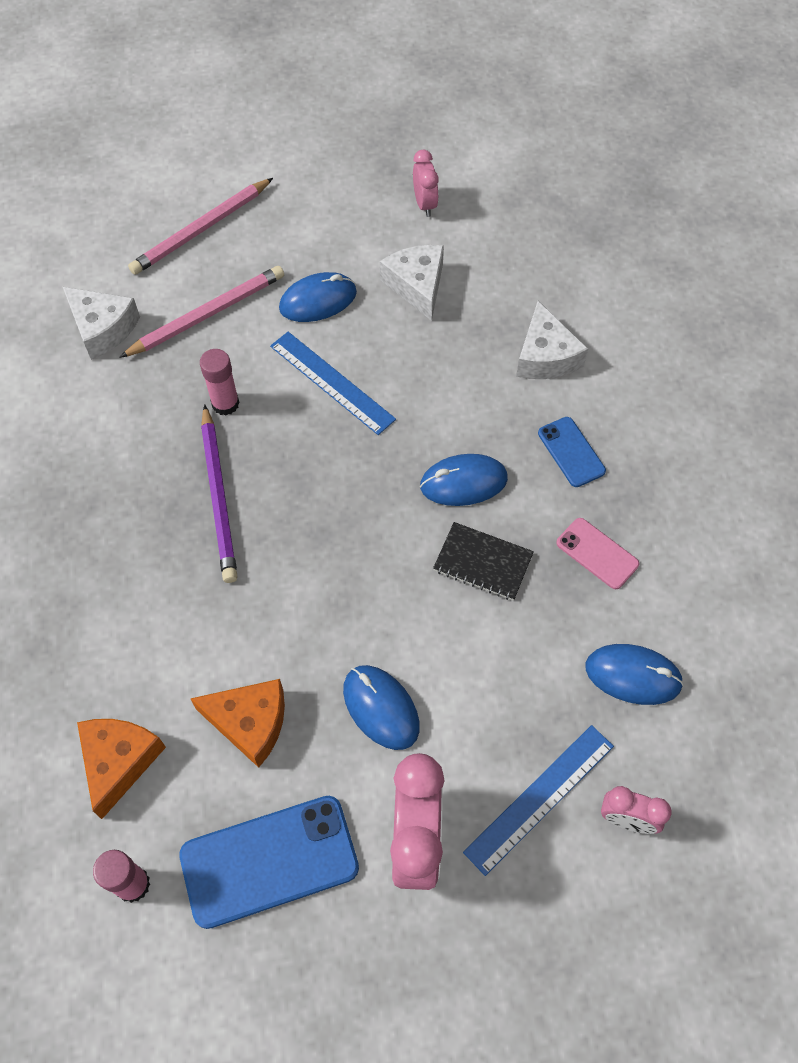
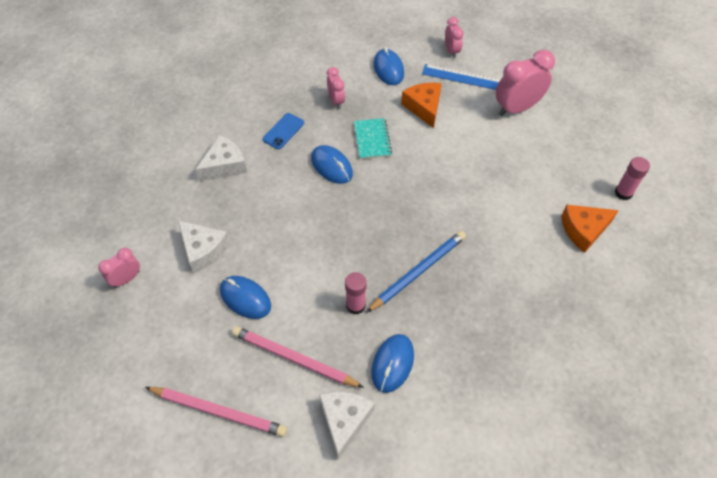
camera: 120 degrees left, 5 degrees down
(219, 496) = (418, 271): purple pencil -> blue pencil
(250, 723) = (522, 189): orange cheese -> orange cheese (424, 107)
(269, 861) = (569, 151): blue phone -> none
(331, 382) = (305, 257): blue ruler -> none
(381, 708) = (473, 145): blue mouse -> blue mouse (392, 364)
(417, 285) = (203, 250): white cheese -> white cheese turned 90 degrees counterclockwise
(483, 562) = (372, 140): black notebook -> turquoise notebook
(597, 553) = (336, 101): pink phone -> pink clock

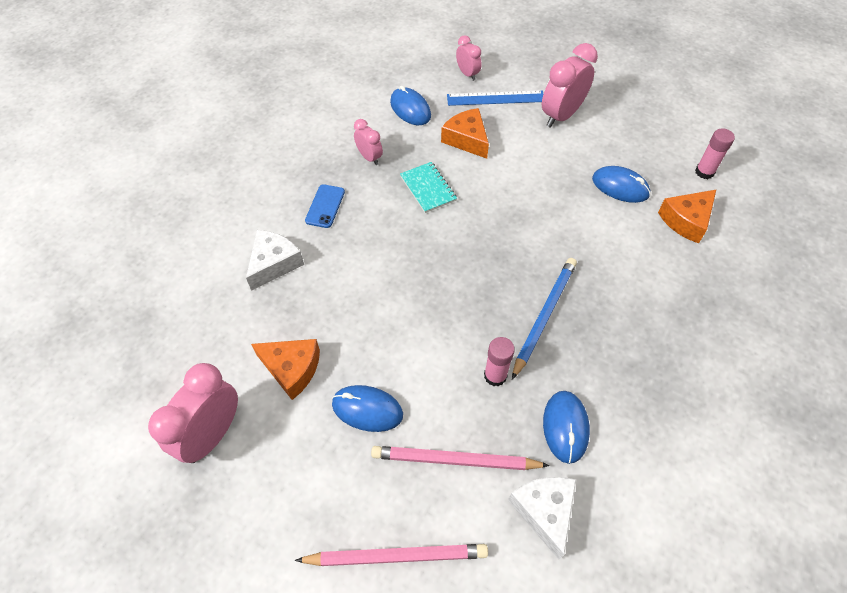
camera: 20 degrees left, 0 degrees up
(127, 279) = (212, 434): pink clock -> pink clock, size x1.82
(203, 250) = (292, 369): white cheese -> orange cheese
(331, 166) = (397, 229): blue mouse -> blue mouse (620, 187)

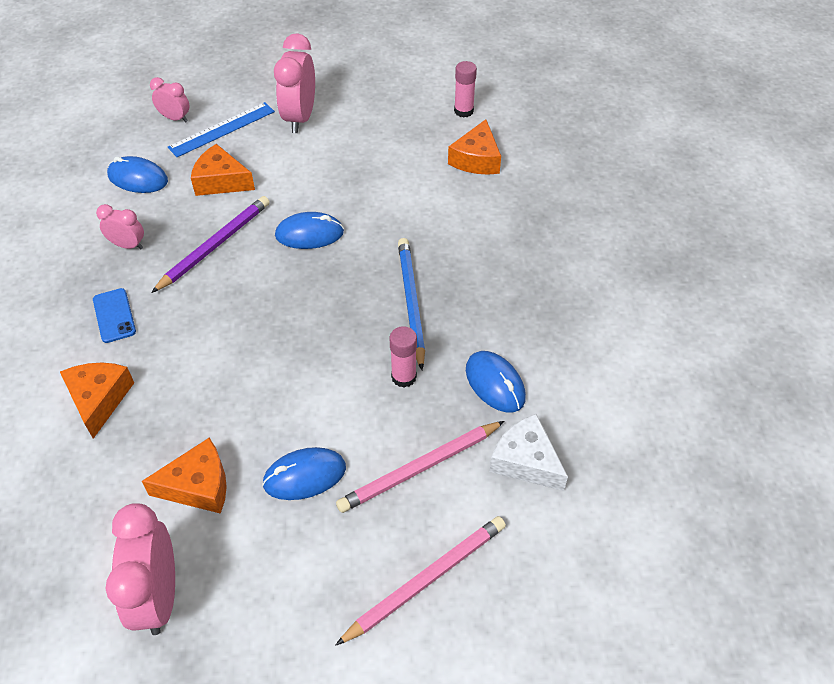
camera: 35 degrees left, 5 degrees down
(274, 263) = (99, 399): white cheese -> orange cheese
(428, 188) = (214, 245): turquoise notebook -> purple pencil
(620, 187) = (400, 157): blue mouse -> blue mouse (309, 234)

